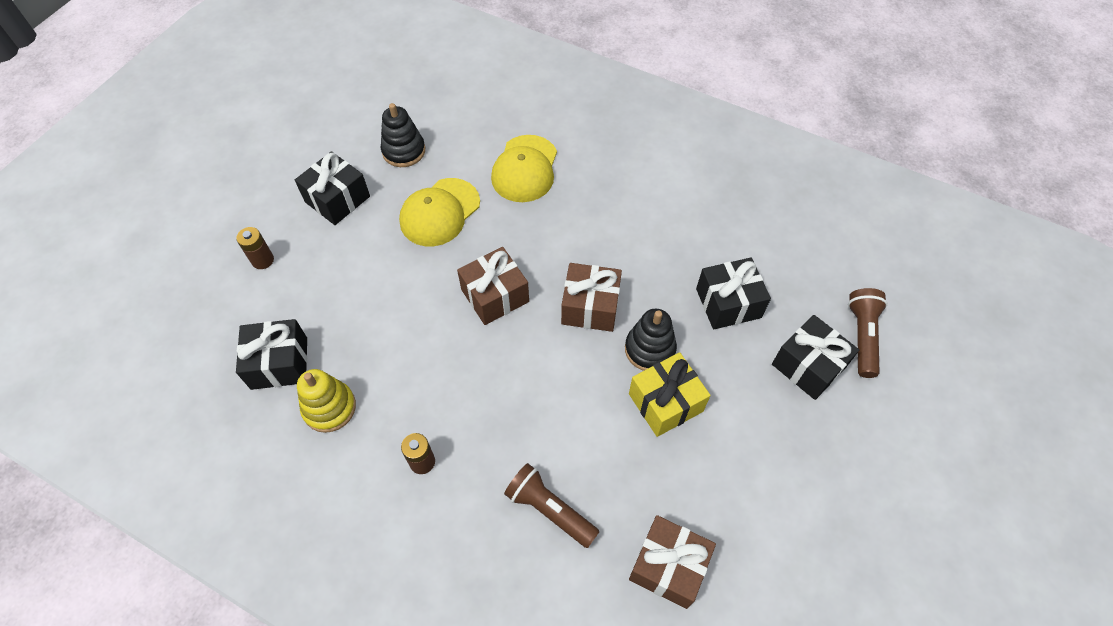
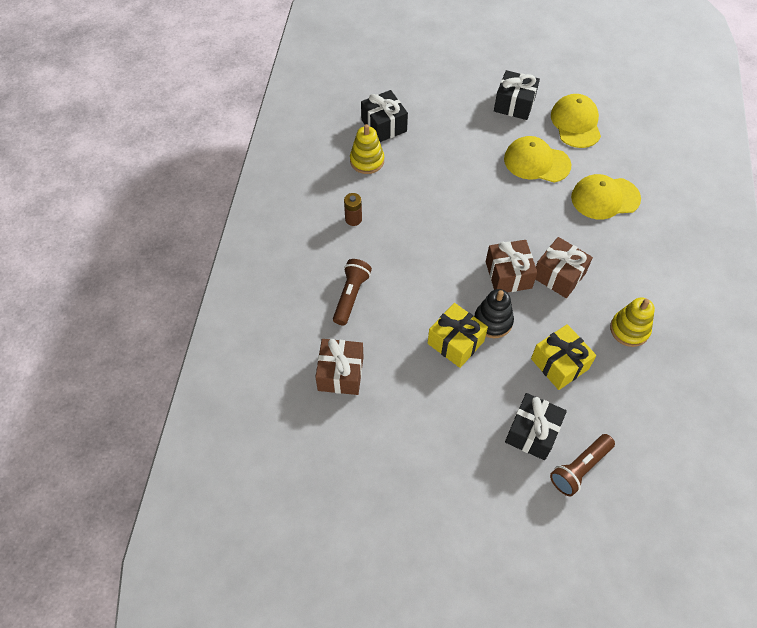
camera: 70 degrees right, 0 degrees up
(262, 260) = (448, 87): brown battery -> none
(404, 151) = (576, 123): black stacking toy -> yellow cap
(495, 295) = (487, 216): brown gift -> brown gift (559, 275)
(705, 220) = (629, 329): none -> yellow stacking toy
(728, 303) = (559, 364): black gift -> yellow gift
(862, 336) = (580, 468): brown flashlight -> brown flashlight turned 150 degrees clockwise

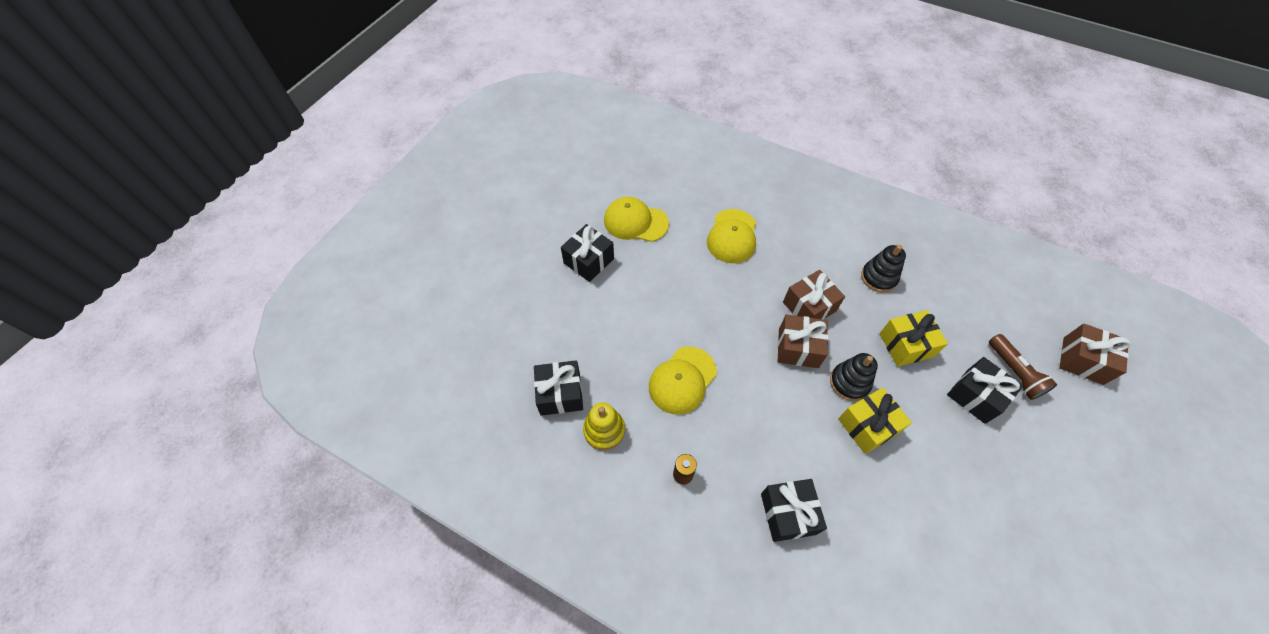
camera: 70 degrees left, 0 degrees up
(340, 373) = (888, 560): brown gift -> brown gift (1082, 360)
(351, 296) = (788, 513): brown flashlight -> black gift
(536, 162) = (670, 271): yellow cap -> yellow cap (682, 380)
(629, 329) = (878, 277): yellow stacking toy -> black stacking toy

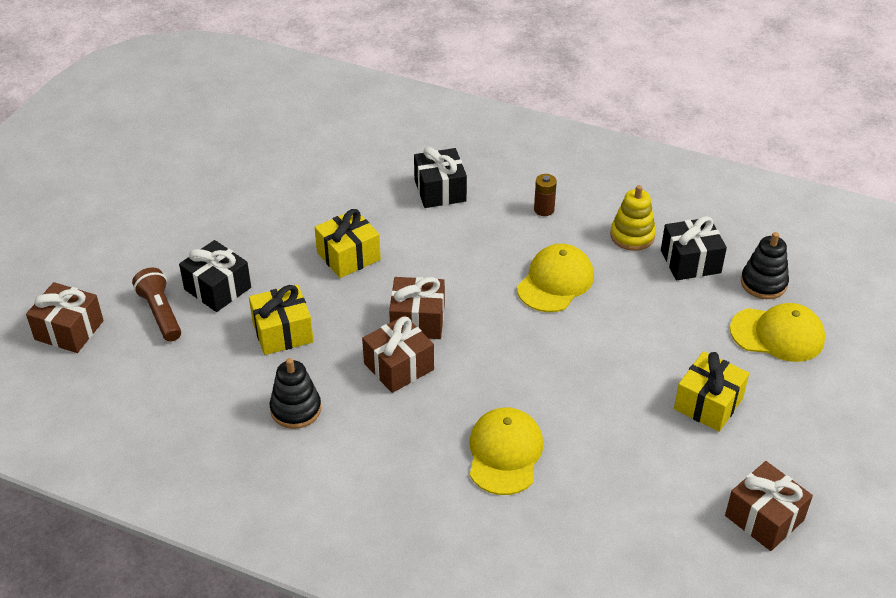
camera: 175 degrees right, 15 degrees down
(579, 187) = (764, 518): none -> brown gift
(589, 261) = (708, 404): black gift -> yellow gift
(635, 222) = (656, 465): yellow cap -> yellow cap (777, 334)
(849, 382) = (361, 291): black stacking toy -> black stacking toy (763, 283)

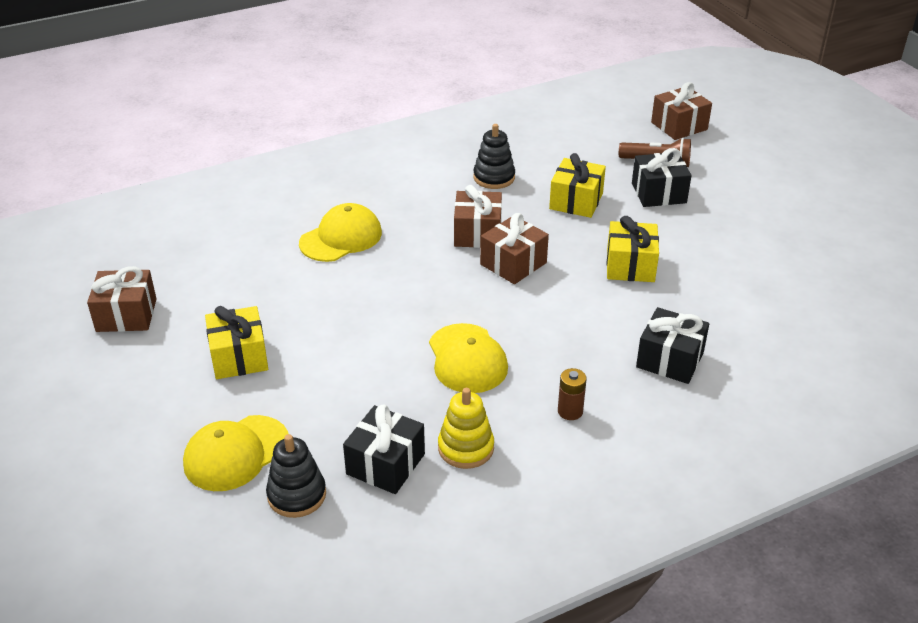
camera: 130 degrees right, 5 degrees down
(505, 453) = (341, 238): yellow cap -> yellow cap turned 90 degrees counterclockwise

